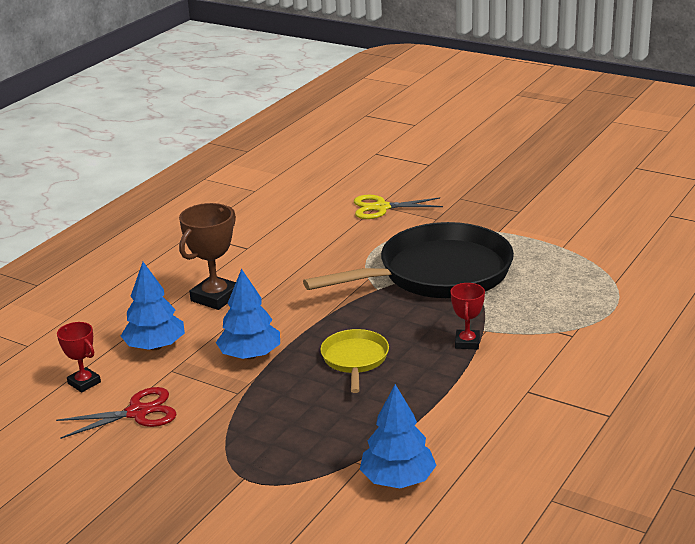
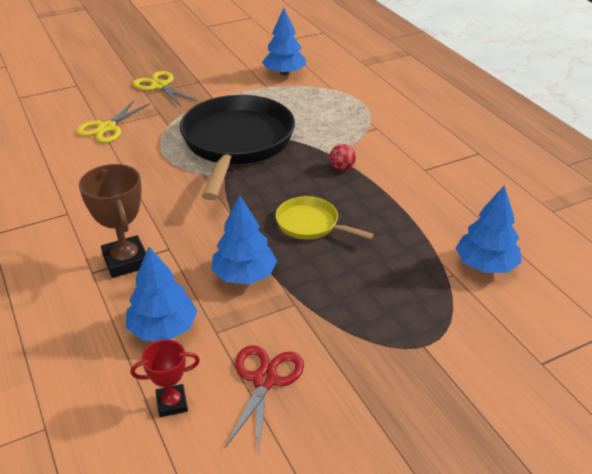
camera: 60 degrees left, 10 degrees up
(467, 342) = (342, 168): red trophy -> red ball
(482, 198) = (159, 86): none -> yellow scissors
(605, 244) = (284, 73): none -> blue tree

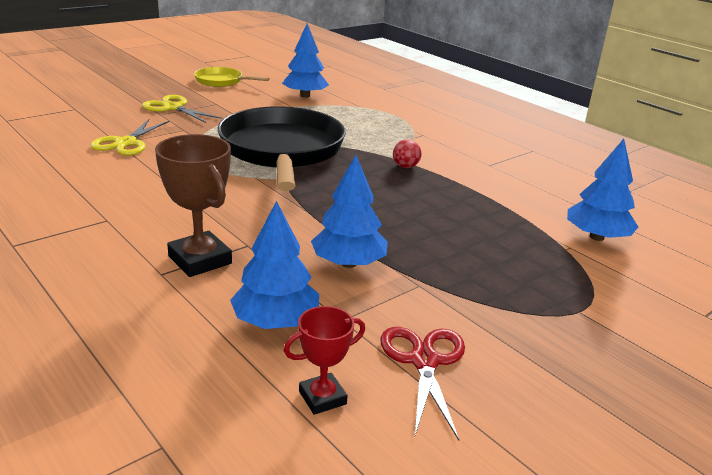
camera: 15 degrees left, 10 degrees down
(310, 224) = (398, 214): yellow pan -> yellow pan (221, 81)

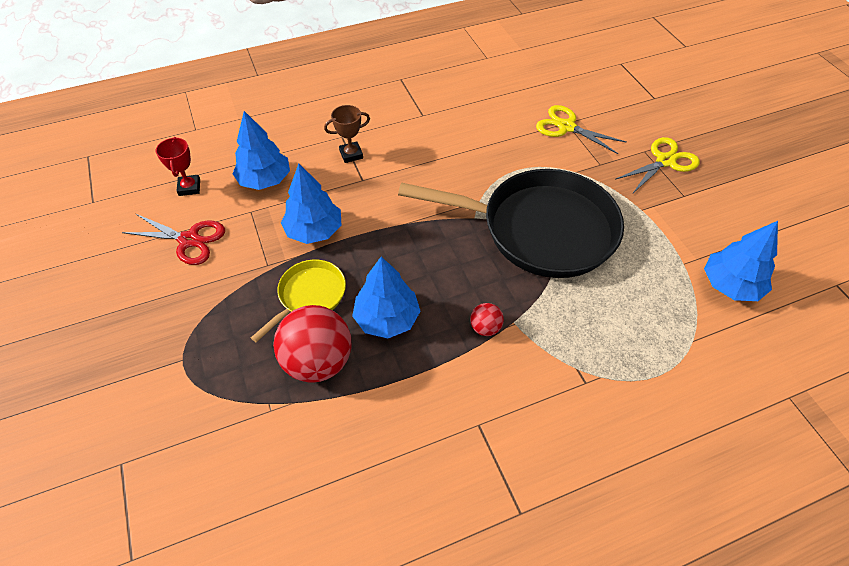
camera: 110 degrees right, 25 degrees up
(200, 260) = (351, 154): brown trophy -> brown trophy, size x0.60
(221, 81) = (772, 209): yellow pan -> yellow pan (309, 296)
(503, 232) = (318, 361): none -> red ball
(596, 237) = (276, 450): blue tree -> blue tree (387, 318)

